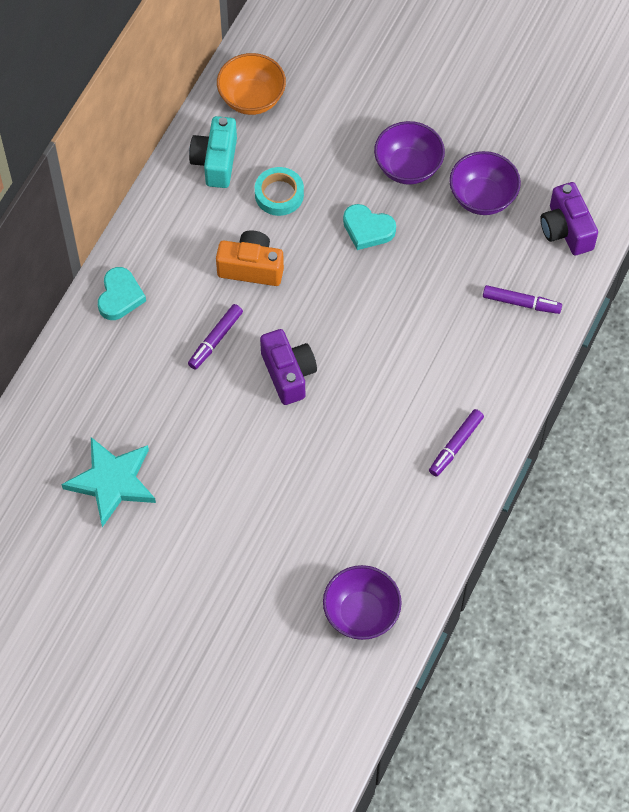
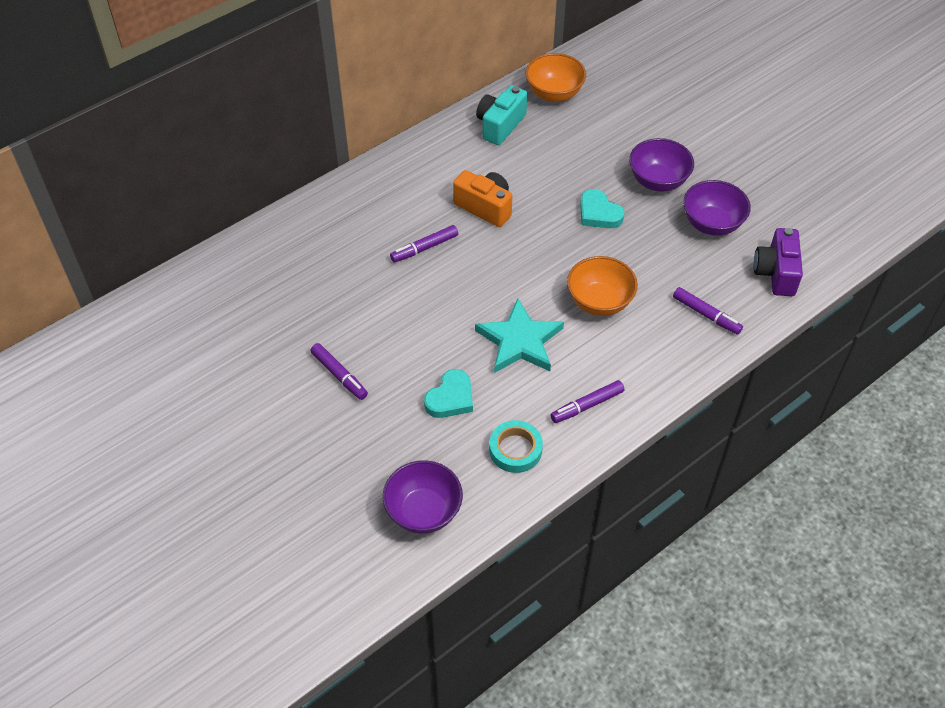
camera: 25 degrees right, 10 degrees down
(112, 482) = (275, 320): turquoise star -> turquoise star (520, 341)
(120, 296) = (367, 190): turquoise heart -> turquoise heart (450, 398)
(208, 513) = (339, 375): none -> purple marker
(279, 194) = (538, 164): turquoise tape -> turquoise tape (515, 449)
(288, 374) = (470, 295): purple camera -> none
(415, 330) = (599, 302): none -> orange bowl

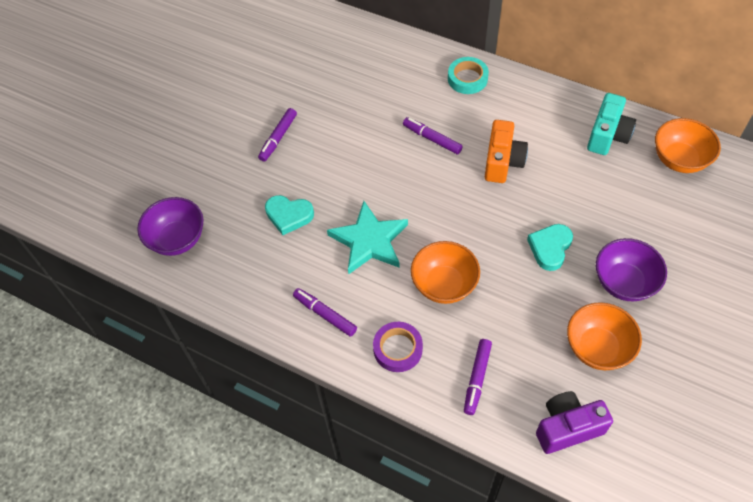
camera: 70 degrees right, 5 degrees up
(500, 125) = (607, 135): turquoise camera -> turquoise camera turned 105 degrees clockwise
(515, 449) = (258, 278): turquoise tape -> turquoise tape (467, 79)
(651, 361) = (397, 349): none -> purple tape
(712, 224) = (597, 348): purple bowl -> orange bowl

